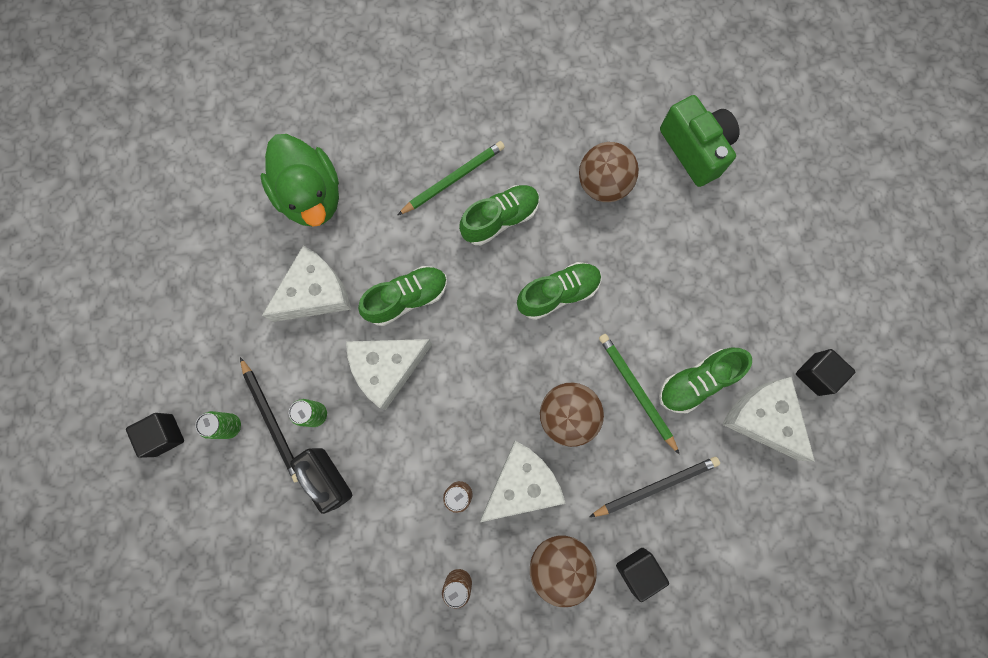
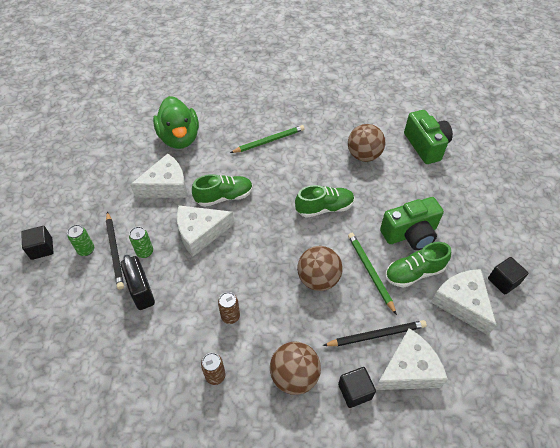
camera: 10 degrees right, 25 degrees down
(500, 219) = (294, 164): green shoe -> none
(521, 483) = (277, 317): white cheese -> white cheese (408, 369)
(685, 318) = (410, 234): none -> green camera

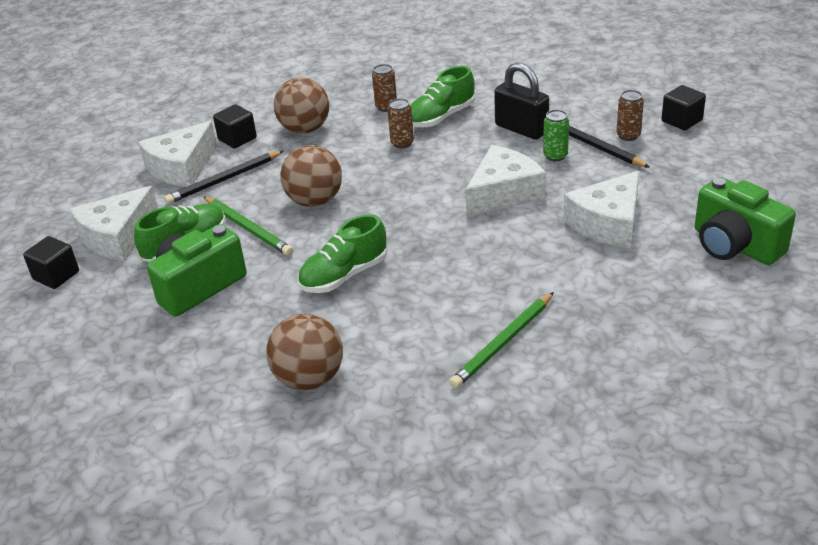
camera: 160 degrees right, 15 degrees down
(86, 250) = (628, 135): green can -> brown can
(179, 138) = (665, 291): green duck -> none
(224, 197) = (508, 239): green shoe -> green shoe (441, 117)
(425, 146) = (187, 443): green camera -> green camera (734, 245)
(462, 303) = (118, 237): white cheese -> white cheese turned 90 degrees clockwise

